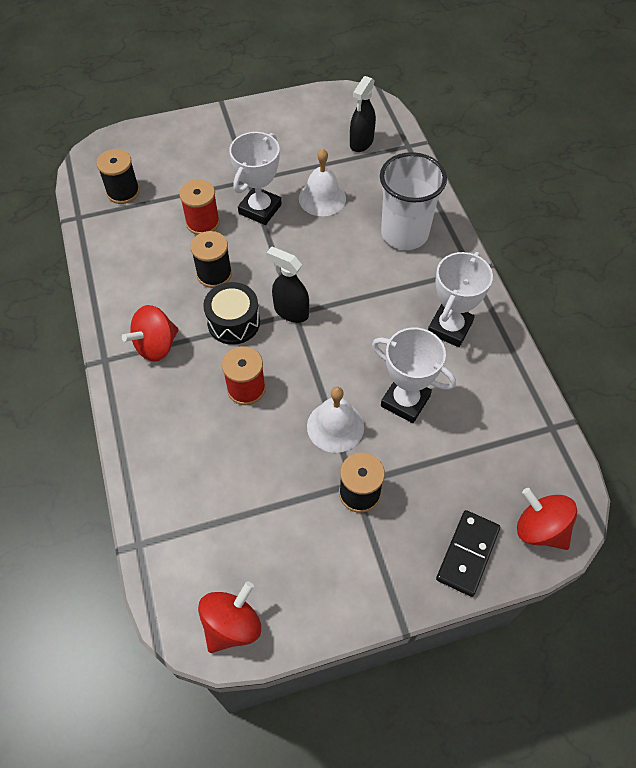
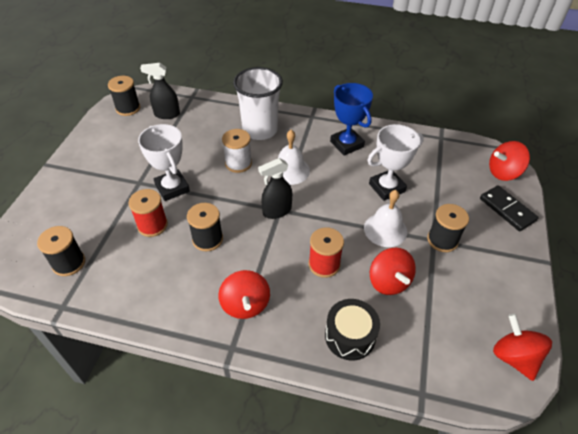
camera: 60 degrees left, 10 degrees down
(233, 322) = (261, 247): black drum -> black drum (350, 336)
(260, 459) = (388, 282): none -> red spinning top
(322, 198) = (194, 153): white bell -> white bell (290, 170)
(336, 242) = (238, 163): none -> white spool
(344, 108) = (128, 108): none -> black spool
(361, 142) = (167, 114): black spray bottle -> black spray bottle turned 120 degrees clockwise
(450, 328) = (346, 144): white trophy -> blue trophy

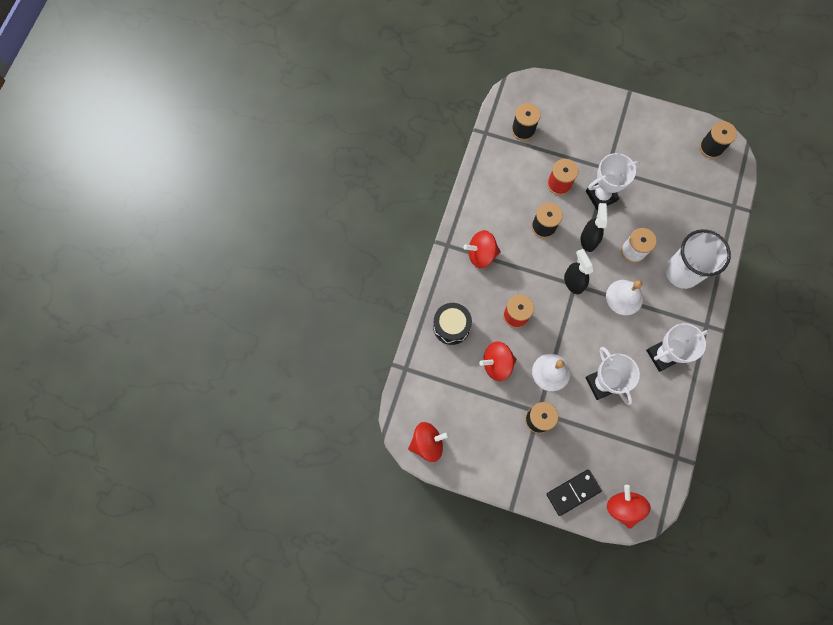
camera: 95 degrees right, 25 degrees up
(167, 114) = (703, 184): black spray bottle -> black spray bottle (588, 239)
(346, 144) = (663, 355): blue trophy -> white trophy

